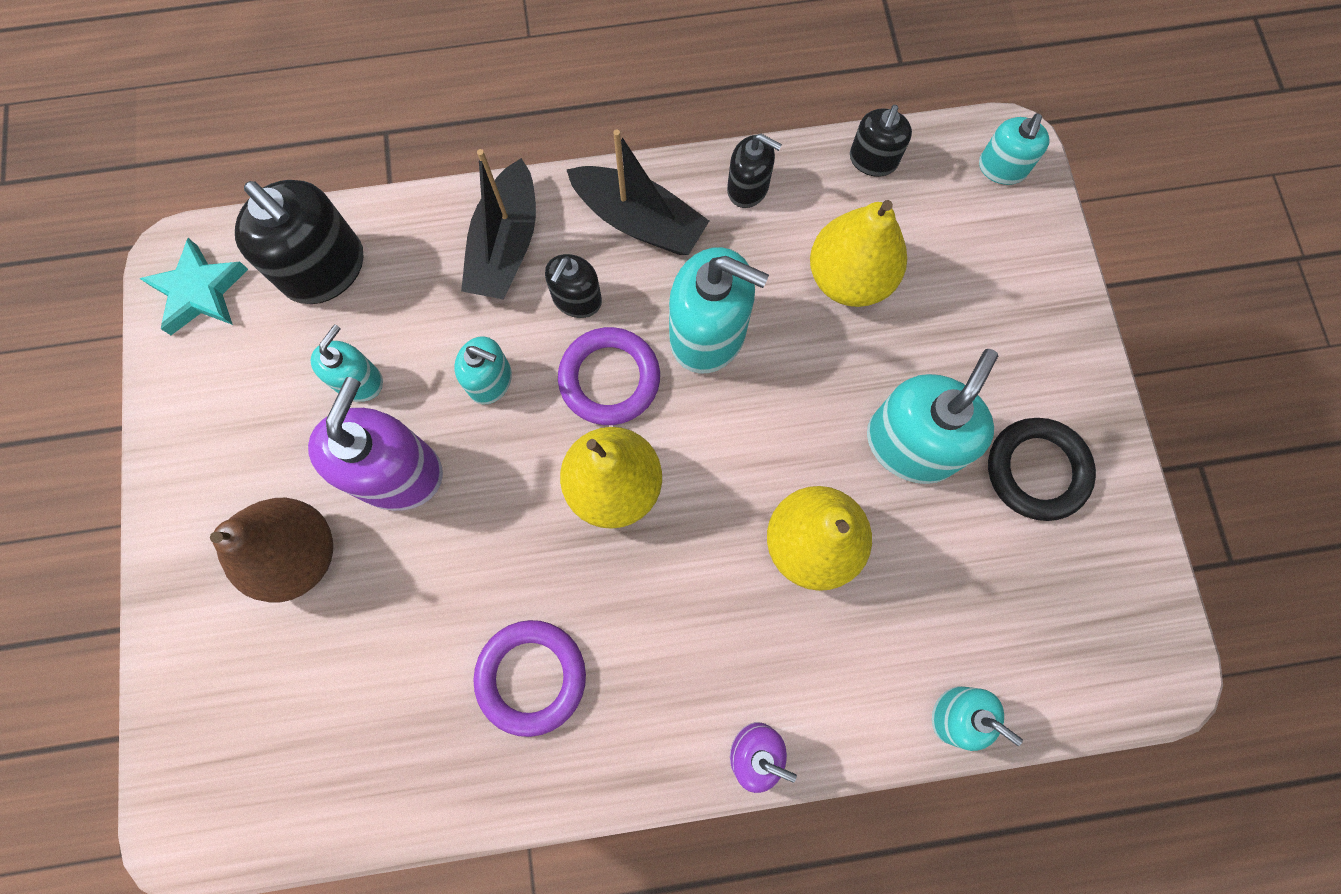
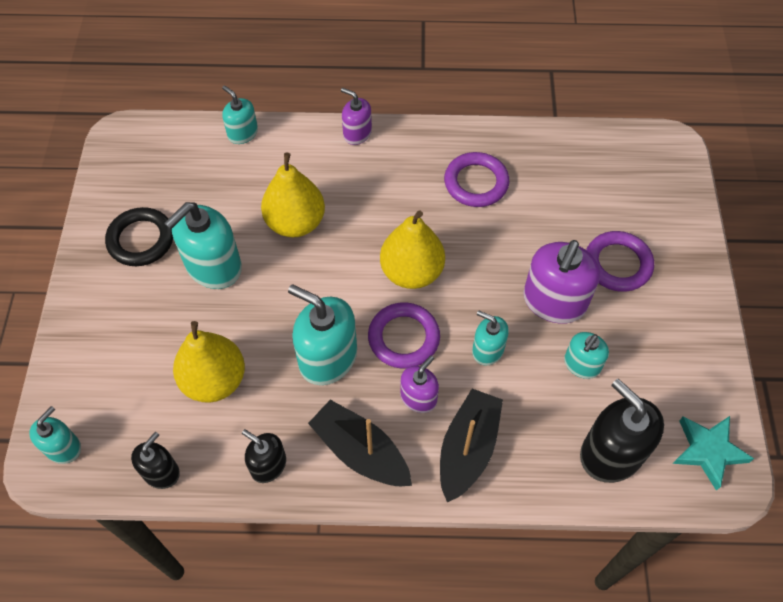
camera: 170 degrees left, 15 degrees down
(298, 554) = (617, 264): brown pear -> purple ring
(577, 299) = (418, 397): black soap dispenser -> purple soap dispenser

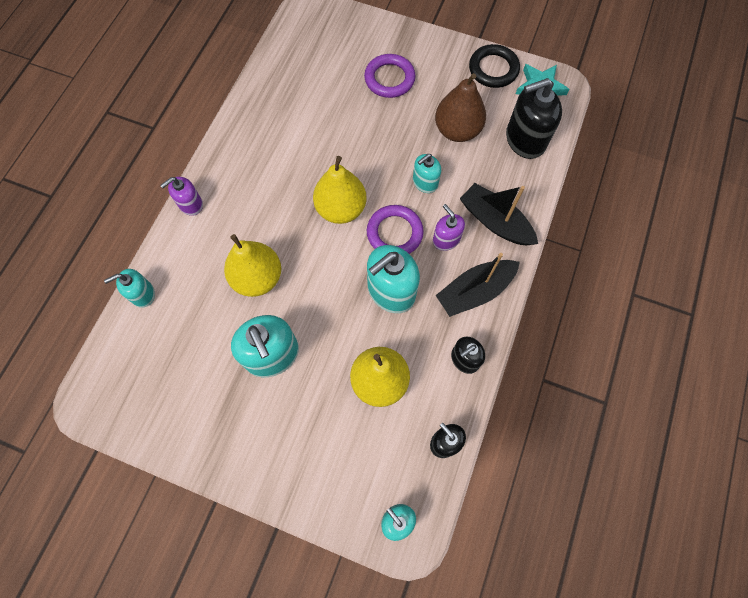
camera: 70 degrees left, 10 degrees up
(141, 240) = (217, 410): black ring -> black ring (493, 69)
(476, 183) = (281, 138): purple ring -> none
(554, 301) = (403, 127): purple soap dispenser -> none
(581, 364) = (457, 130): turquoise soap dispenser -> brown pear

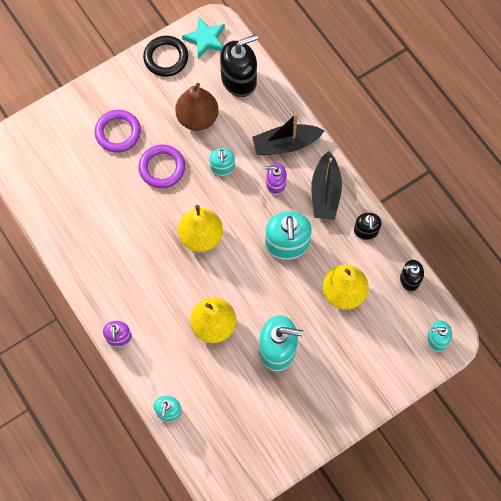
camera: 55 degrees left, 0 degrees up
(394, 233) = (246, 213): purple ring -> purple ring (162, 168)
(525, 139) = (239, 80): black soap dispenser -> black soap dispenser turned 135 degrees counterclockwise

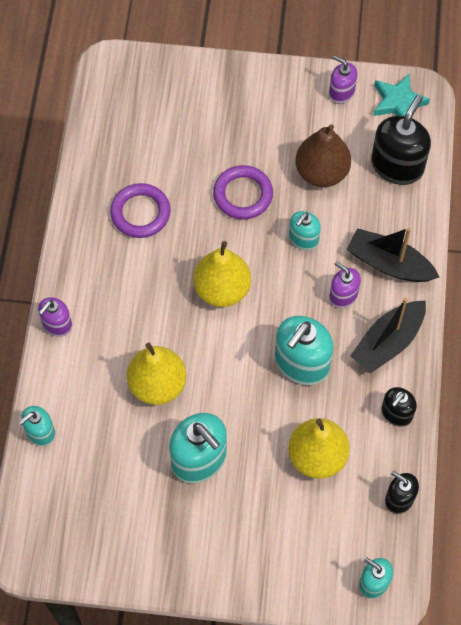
camera: 40 degrees right, 5 degrees down
(118, 132) = (230, 130): purple ring -> purple ring (140, 213)
(166, 58) = (341, 92): black ring -> purple soap dispenser
(239, 80) = (397, 165): black soap dispenser -> black soap dispenser turned 75 degrees counterclockwise

